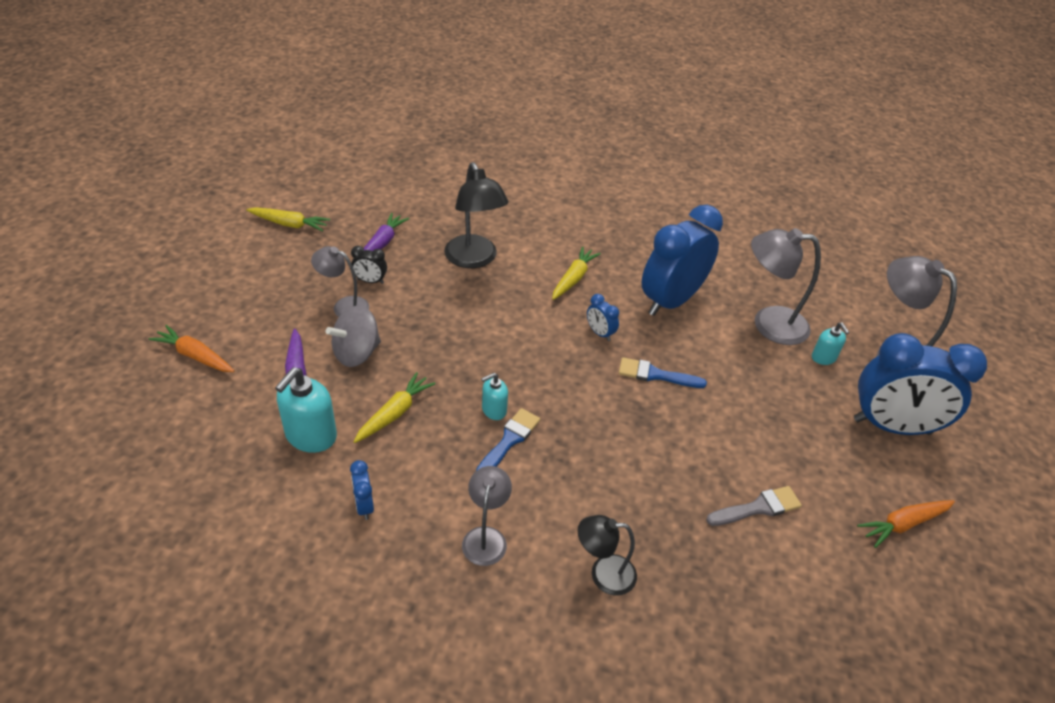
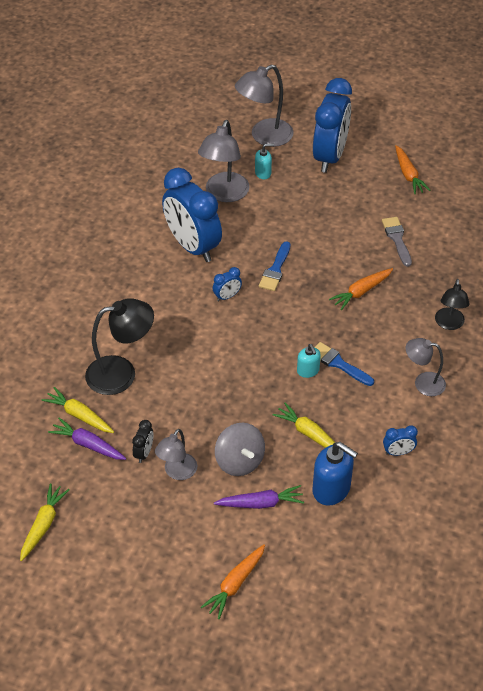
camera: 80 degrees left, 5 degrees up
(311, 436) = (331, 489): turquoise soap dispenser -> blue soap dispenser
(573, 278) = (157, 305): yellow carrot -> yellow carrot (79, 415)
(641, 464) = (361, 292): none -> orange carrot

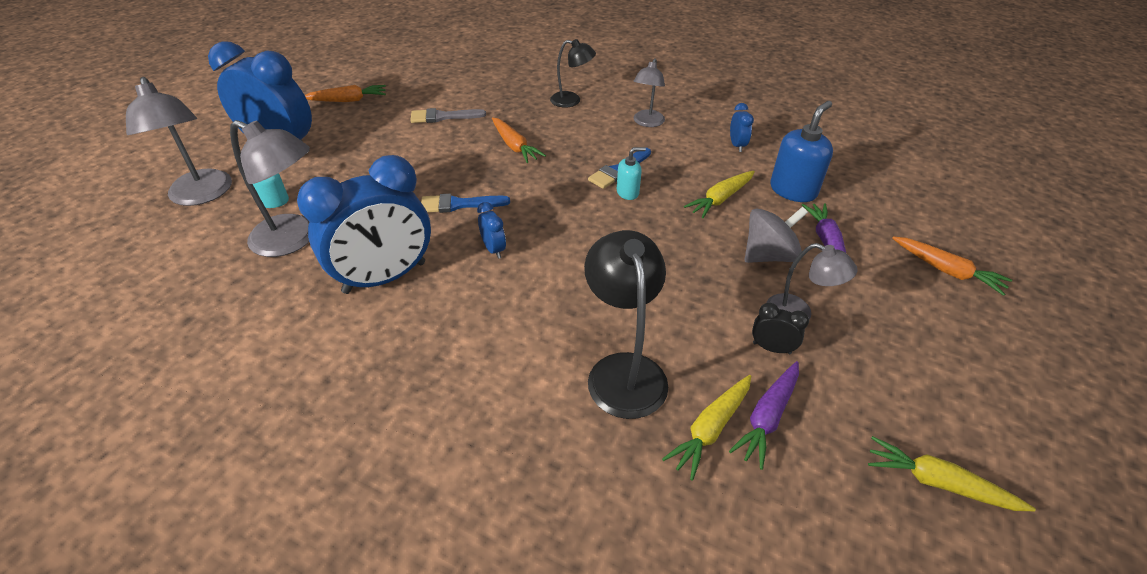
camera: 85 degrees left, 5 degrees down
(275, 270) = (459, 204): blue brush -> blue brush turned 150 degrees clockwise

